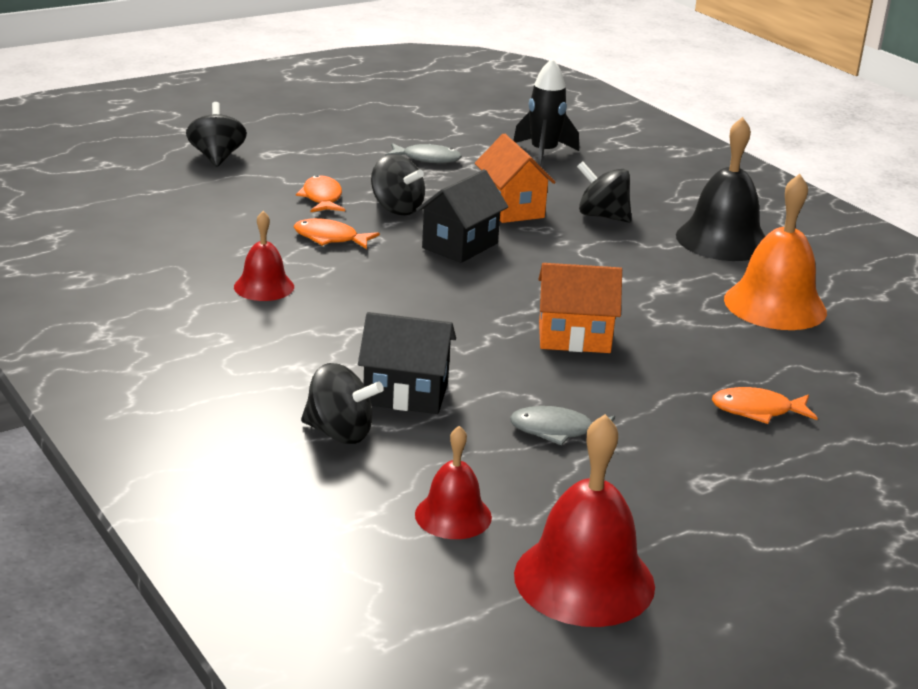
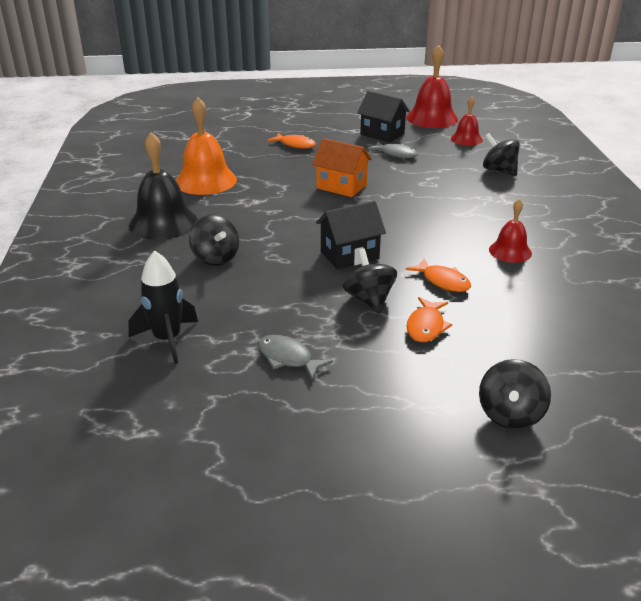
camera: 150 degrees left, 5 degrees up
(406, 394) = (456, 179): black house -> black house (382, 134)
(511, 208) = (275, 280): orange house -> none

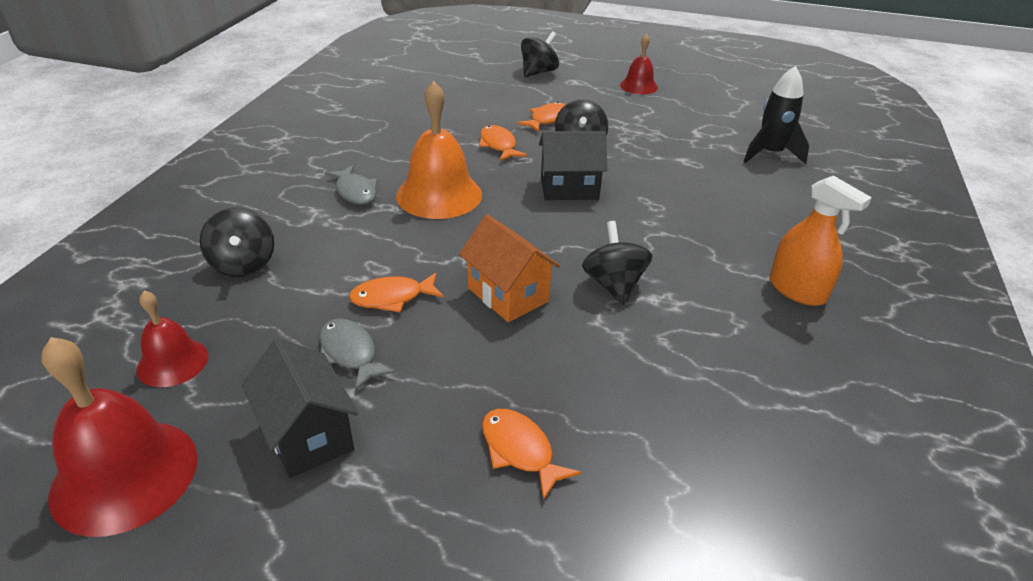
camera: 160 degrees left, 5 degrees up
(163, 222) = (797, 290): black bell -> orange spray bottle
(205, 181) = (733, 372): orange bell -> orange bell (439, 195)
(215, 258) = (723, 219): black spinning top -> black spinning top (614, 285)
(288, 358) = (669, 123): grey fish -> grey fish (355, 192)
(402, 174) = (392, 298): none -> orange fish
(510, 251) = (401, 155): red bell -> red bell (638, 86)

